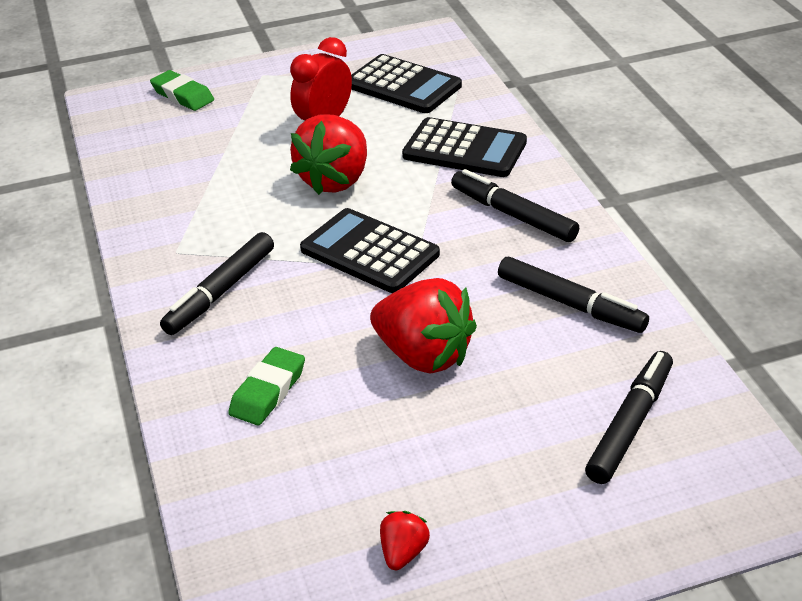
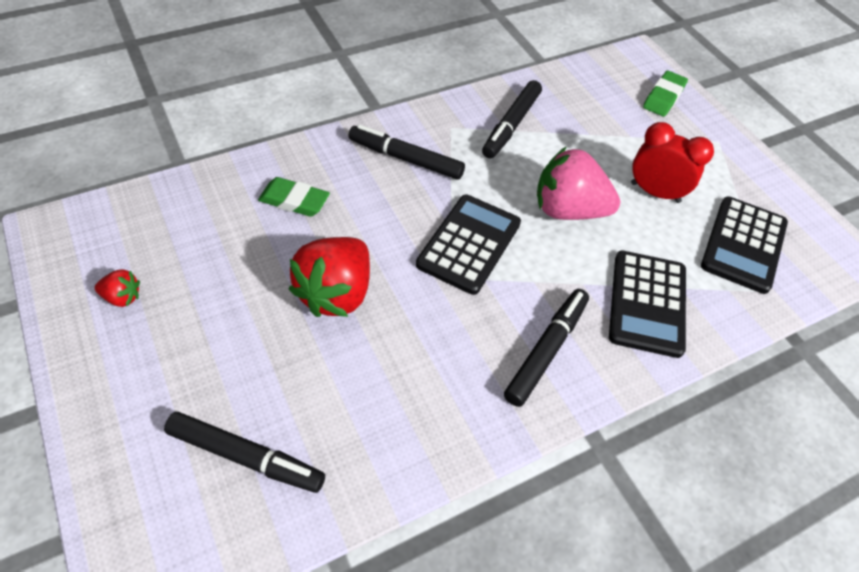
camera: 75 degrees right, 15 degrees up
(335, 180) = (568, 210): red strawberry -> pink strawberry
(570, 304) = (413, 404): black marker -> black marker (511, 125)

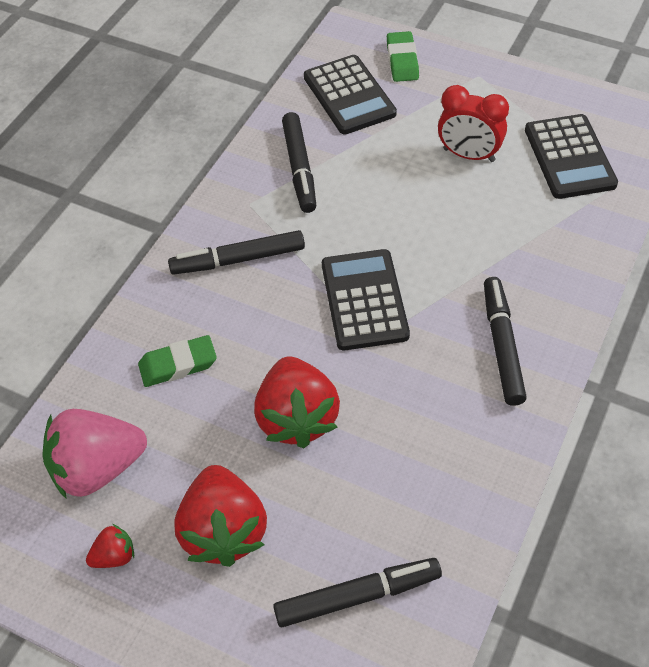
camera: 30 degrees left, 0 degrees up
(206, 334) = (224, 531): none -> red strawberry
(568, 210) = (415, 216): pink strawberry -> pink strawberry (98, 468)
(647, 303) = (541, 255): black calculator -> black calculator (349, 95)
(655, 192) = (469, 155): red clock -> red clock turned 150 degrees counterclockwise

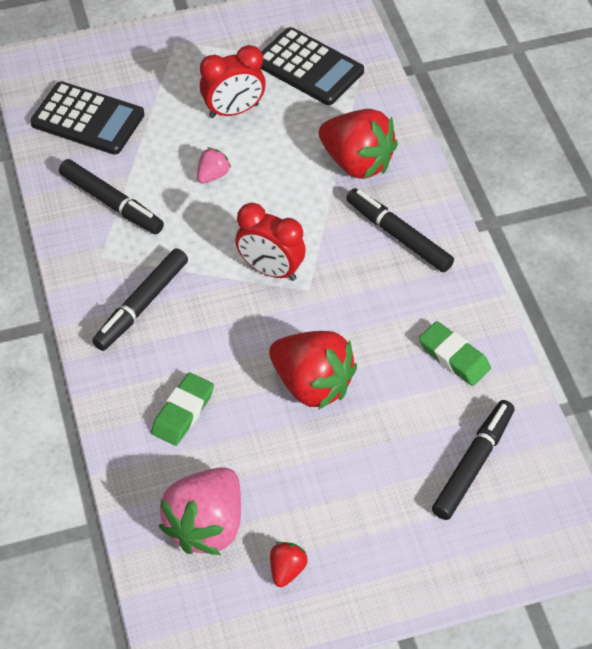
camera: 45 degrees left, 0 degrees up
(224, 531) = (344, 494): red strawberry -> red strawberry (357, 162)
(364, 300) = (270, 270): black calculator -> red clock
(398, 195) = (212, 175): none -> pink strawberry
(402, 61) = (100, 64): green eraser -> green eraser (454, 357)

